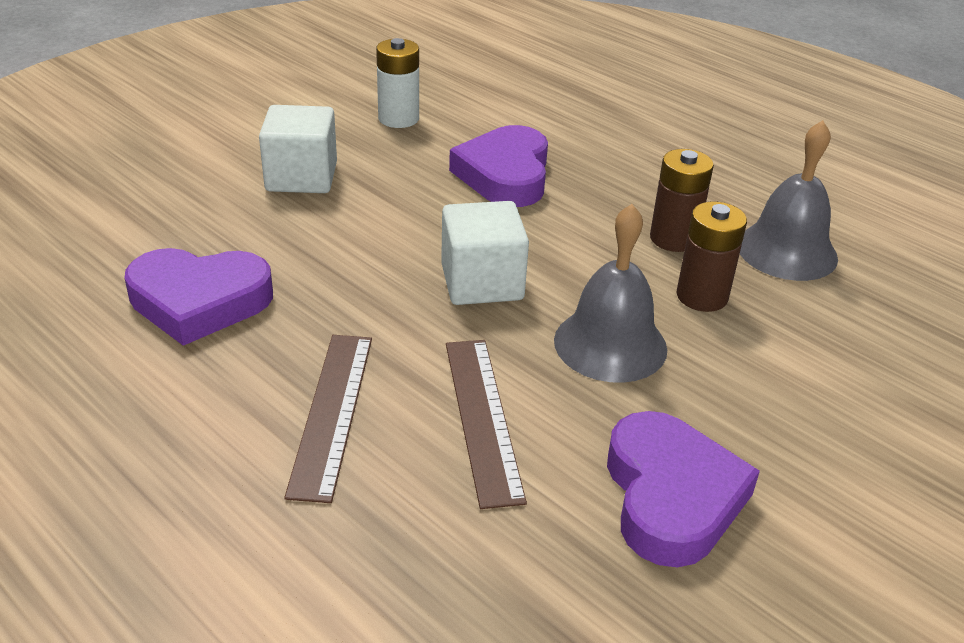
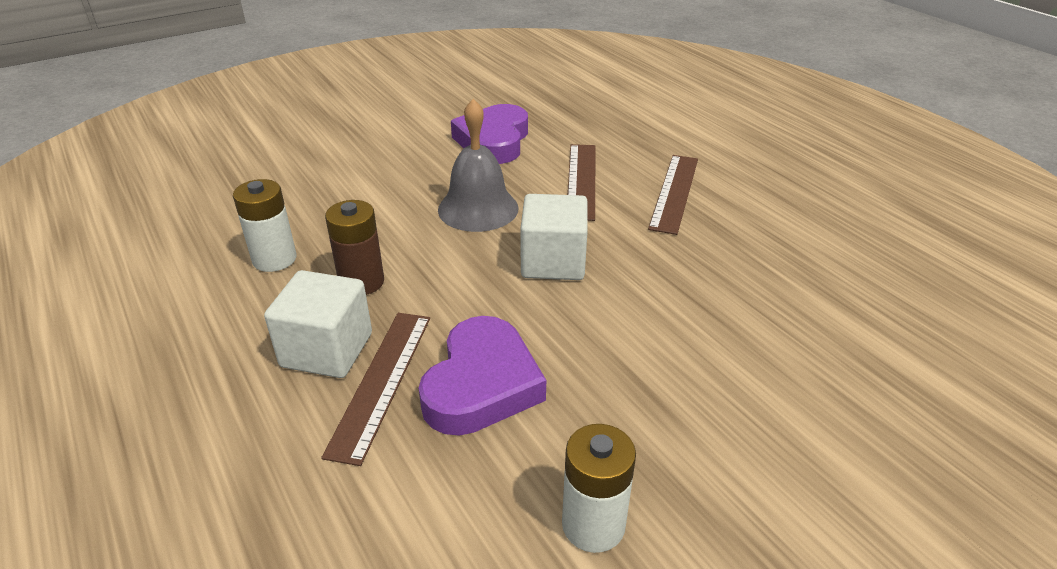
camera: 165 degrees left, 0 degrees up
(199, 301) = (788, 272): purple heart -> none
(301, 177) = (725, 411): white cube -> white cube (327, 350)
(586, 169) = (381, 382): none -> brown ruler
(702, 296) = (384, 231): brown battery -> none
(787, 251) = (274, 259): grey bell -> white battery

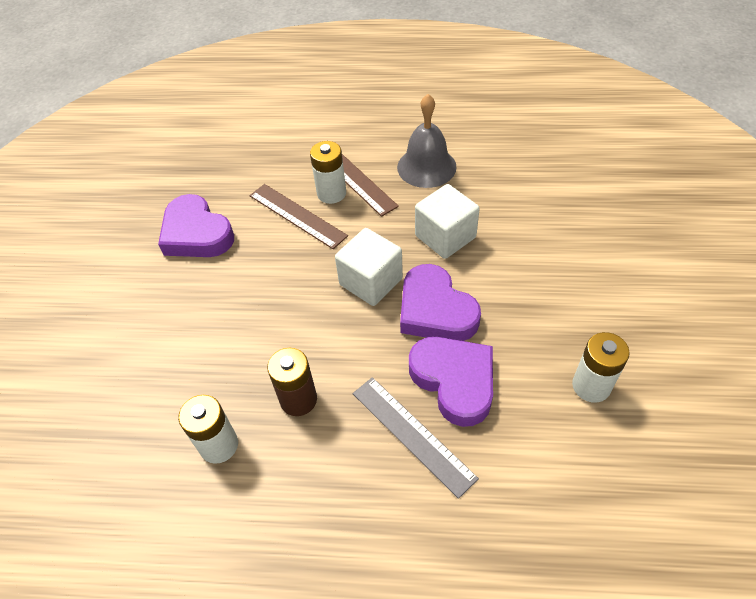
camera: 50 degrees left, 15 degrees up
(327, 350) = (356, 453): white cube -> white cube (445, 236)
(381, 382) = (412, 434): brown ruler -> grey ruler
(478, 208) = (274, 289): grey bell -> grey bell (426, 167)
(565, 325) = (435, 310): none -> purple heart
(636, 186) = (331, 193): none -> white battery

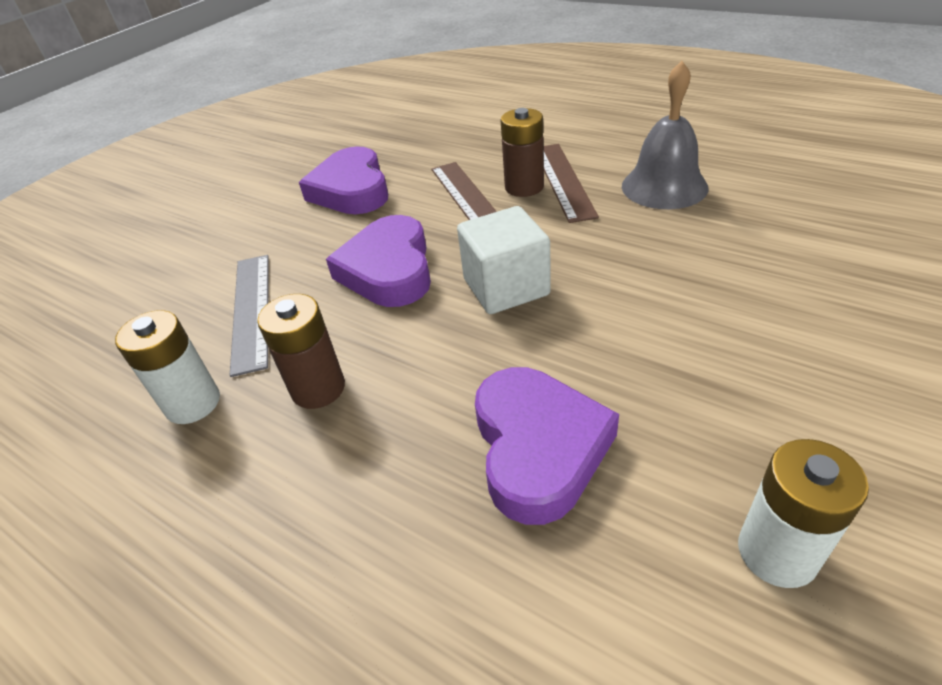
camera: 30 degrees right, 10 degrees down
(331, 193) = (524, 187): white battery -> brown battery
(412, 434) = (427, 495): grey ruler -> grey ruler (252, 310)
(435, 310) = (570, 347): purple heart -> purple heart (388, 270)
(445, 236) = (642, 265): white cube -> none

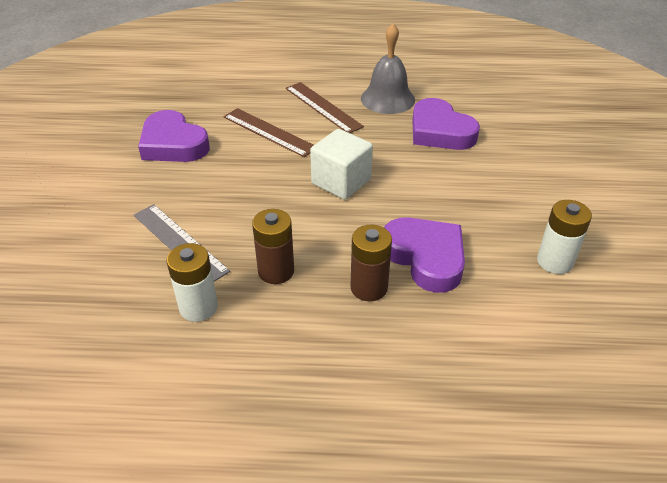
camera: 35 degrees left, 0 degrees up
(388, 270) = (255, 191): purple heart -> purple heart (440, 131)
(524, 187) = (300, 116): brown battery -> brown battery (369, 288)

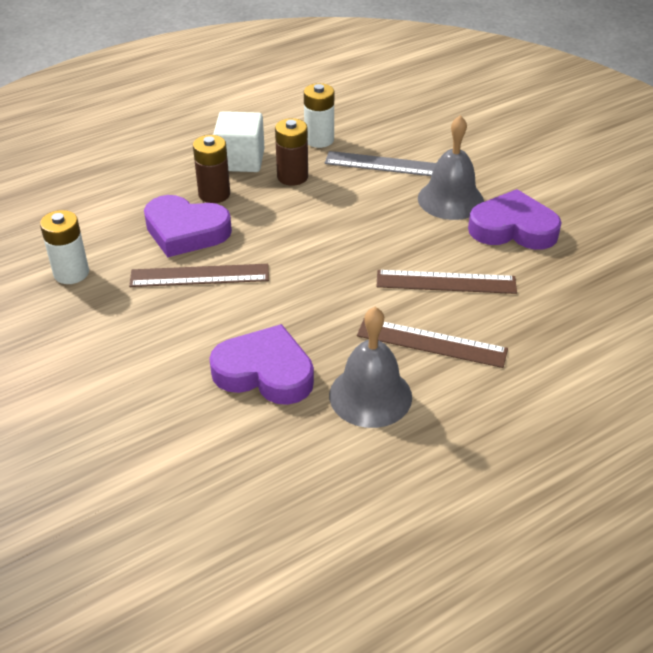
camera: 145 degrees right, 0 degrees up
(179, 184) = (450, 199): none -> grey bell
(341, 181) = (315, 262): white cube -> white cube (240, 160)
(440, 210) = (199, 276): none -> brown ruler

